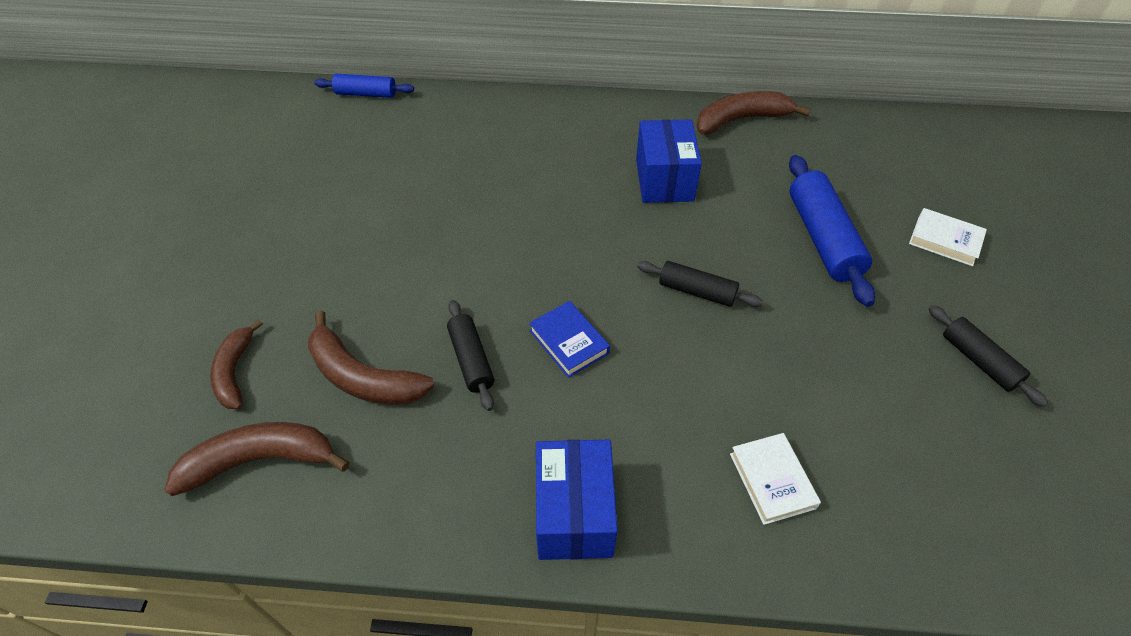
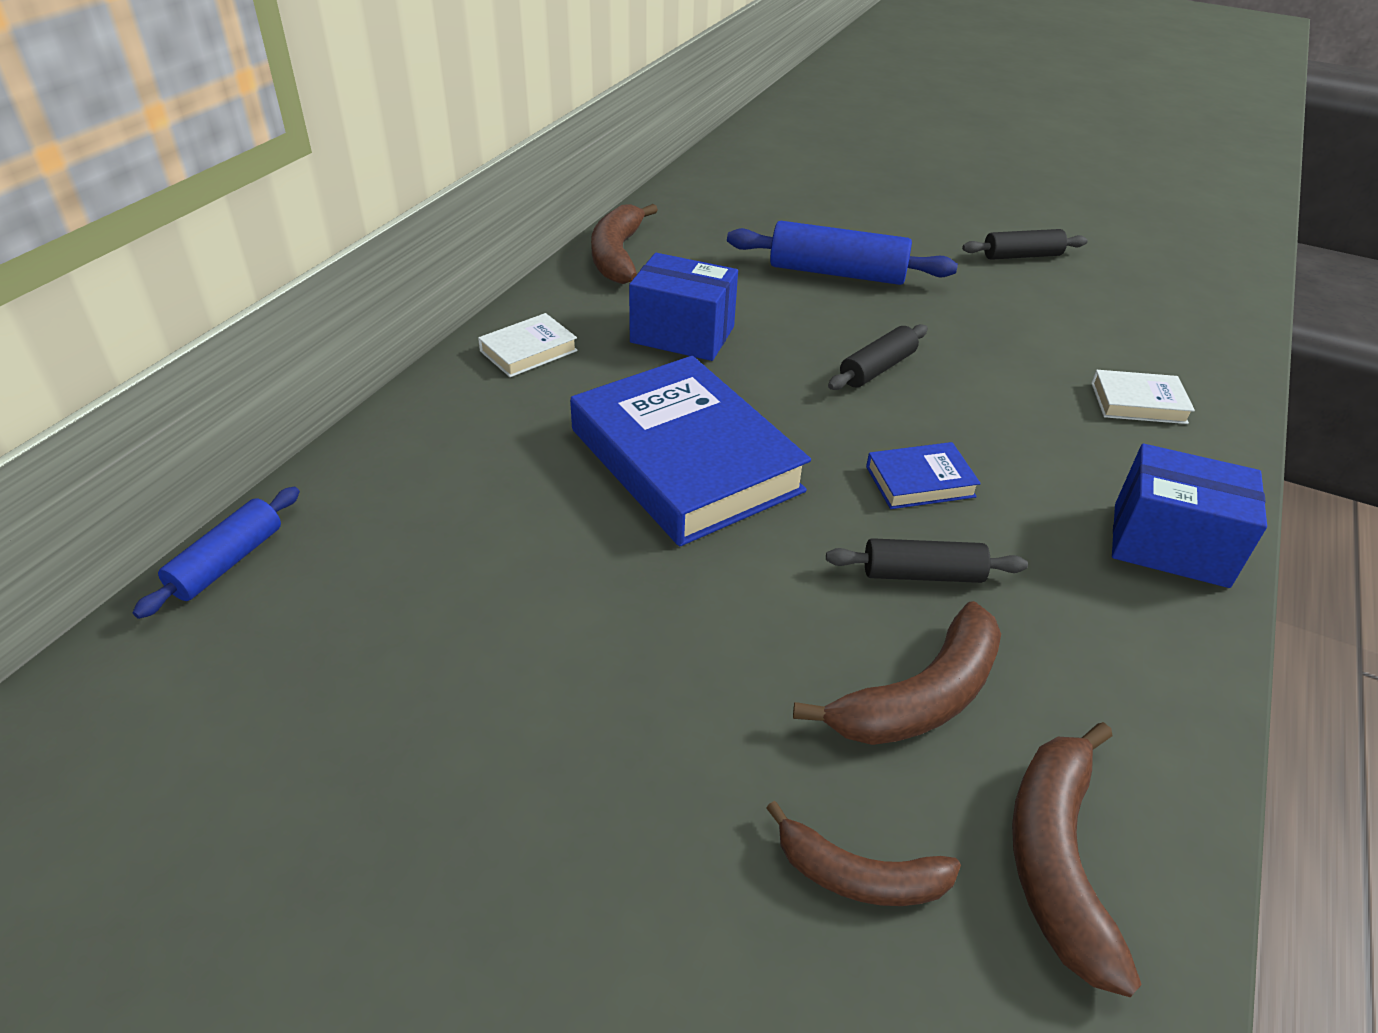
camera: 70 degrees left, 10 degrees down
(526, 220) = (684, 460): none -> blue book
(945, 240) = (873, 218): white book -> white book (528, 351)

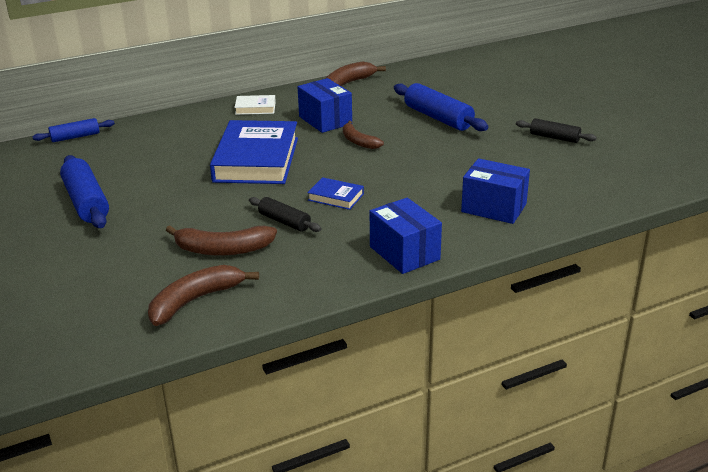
camera: 40 degrees right, 10 degrees down
(489, 729) = (86, 202): none -> blue rolling pin
(858, 875) = (132, 275): brown banana -> brown banana (358, 141)
(877, 369) = (389, 157): black rolling pin -> none
(1138, 403) = (494, 208): white book -> blue box

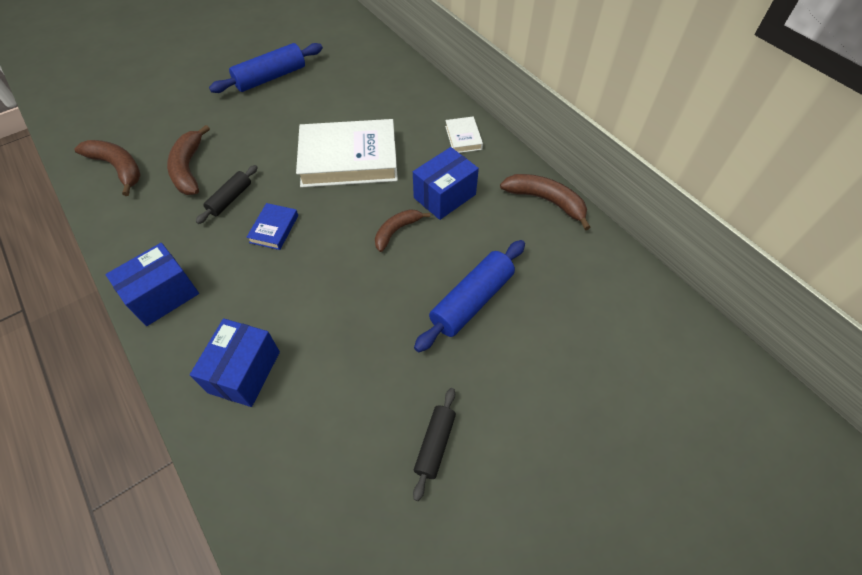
camera: 80 degrees right, 25 degrees up
(75, 137) = (382, 43): blue rolling pin -> none
(256, 159) = (349, 159): blue book -> white book

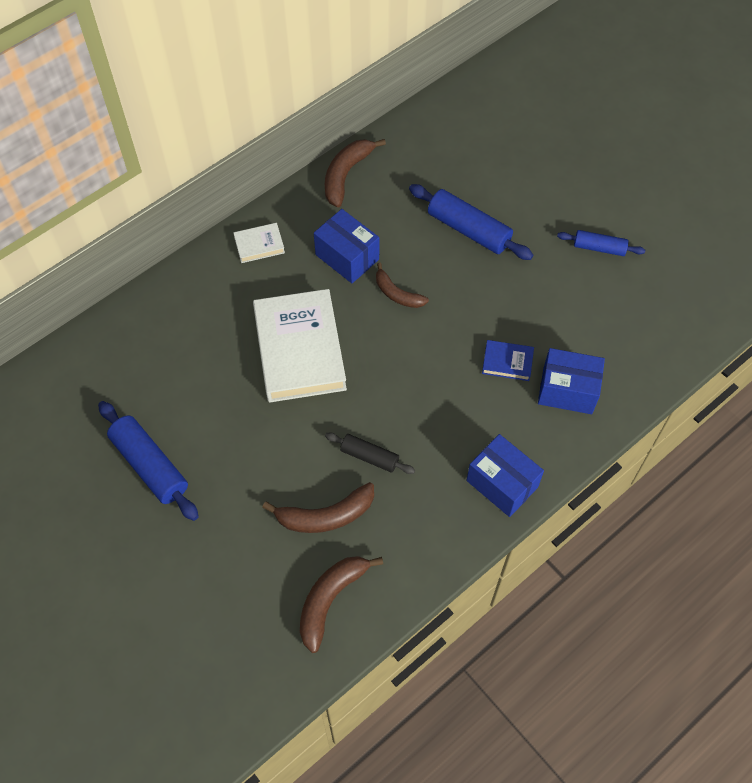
camera: 95 degrees left, 5 degrees up
(274, 229) = (406, 403): blue book -> blue book (507, 362)
(435, 444) = (599, 248): black rolling pin -> blue rolling pin

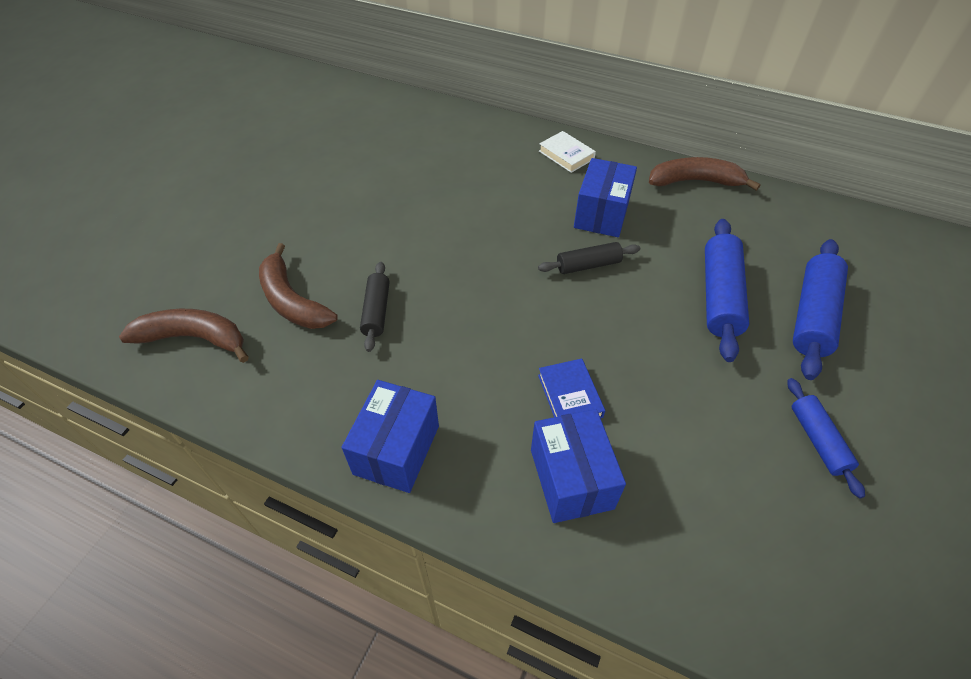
camera: 65 degrees right, 10 degrees down
(150, 465) = (301, 170): blue rolling pin -> blue rolling pin (812, 316)
(299, 350) = (471, 218): white book -> none
(397, 294) = (588, 265): brown banana -> black rolling pin

